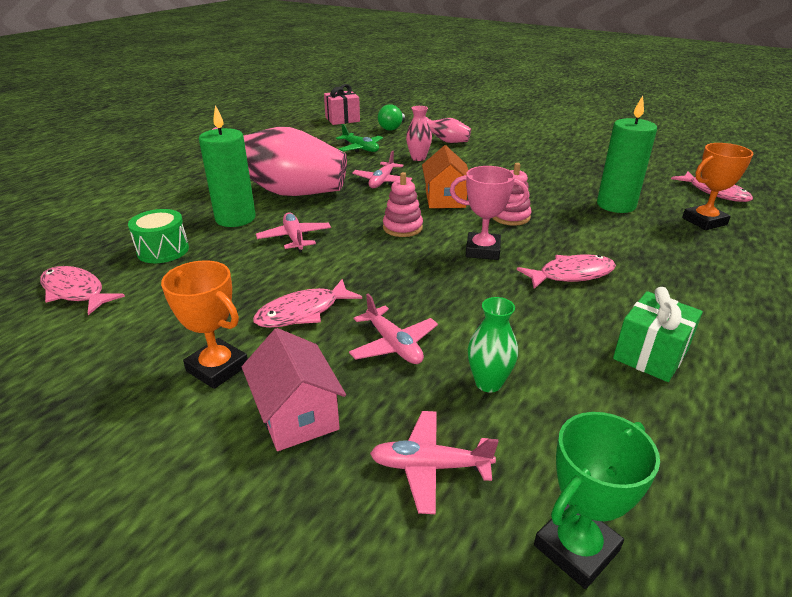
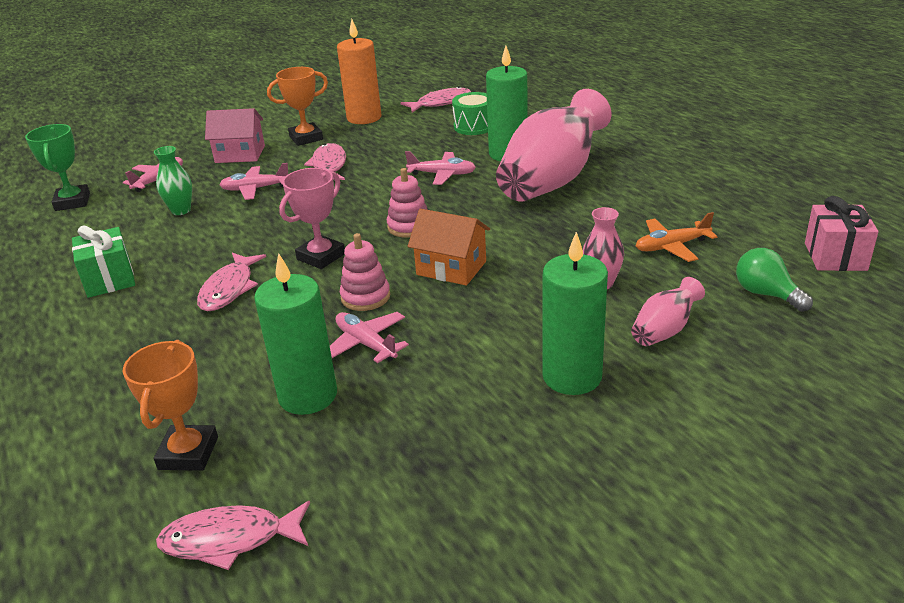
camera: 120 degrees right, 0 degrees up
(131, 340) = (364, 118): none -> orange candle
(360, 148) = (671, 246): green plane -> orange plane
(382, 181) = (537, 239): pink plane -> pink plane (366, 344)
(507, 152) = (572, 376): none -> green candle

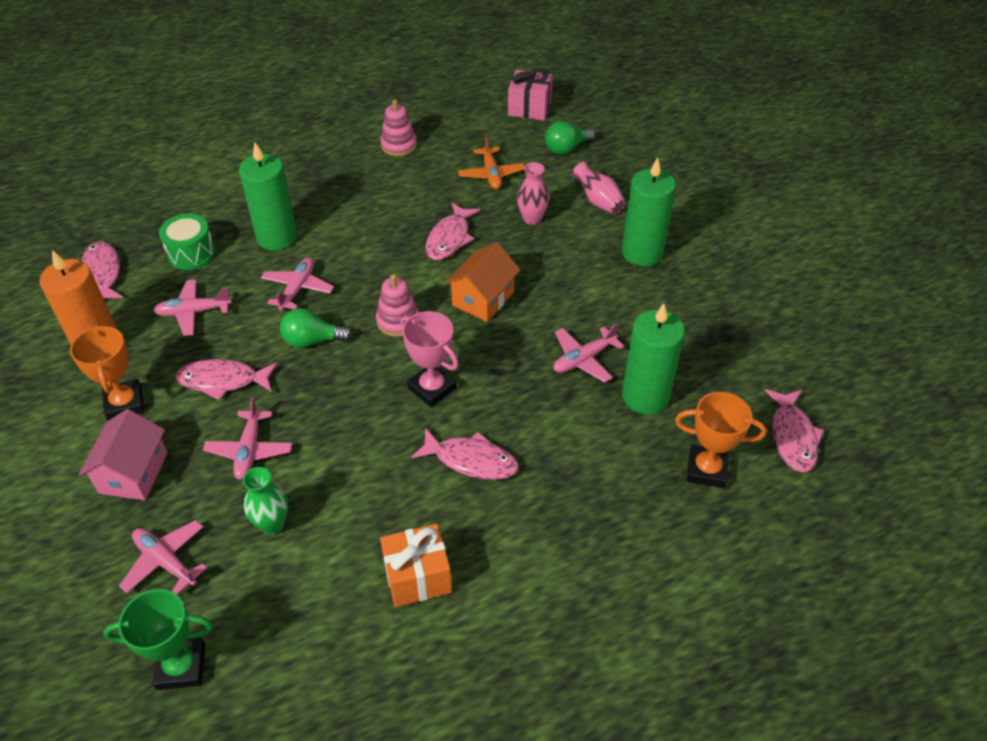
camera: 85 degrees left, 15 degrees up
(109, 279) = (417, 577): green gift -> orange gift
(365, 297) = (513, 357): pink stacking toy -> pink stacking toy (399, 145)
(377, 192) = (312, 341): none -> green light bulb
(404, 141) = (193, 312): none -> pink plane
(542, 236) = (449, 238): none -> pink fish
(552, 180) = (350, 217): pink vase -> none

